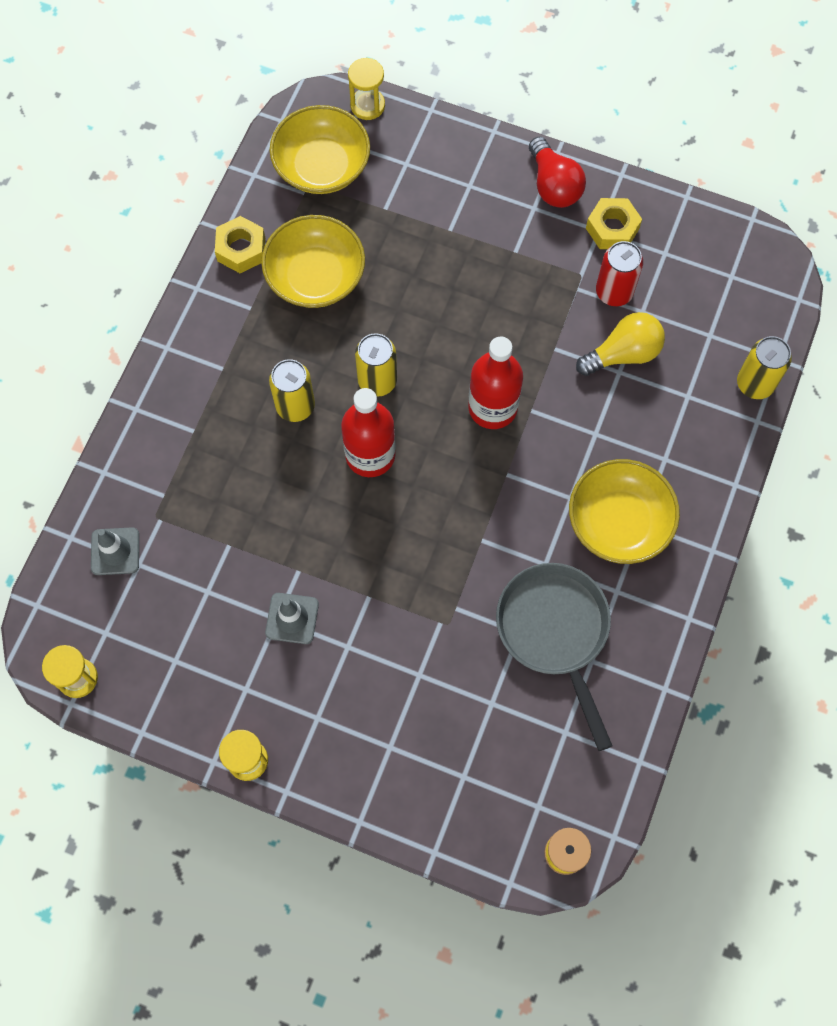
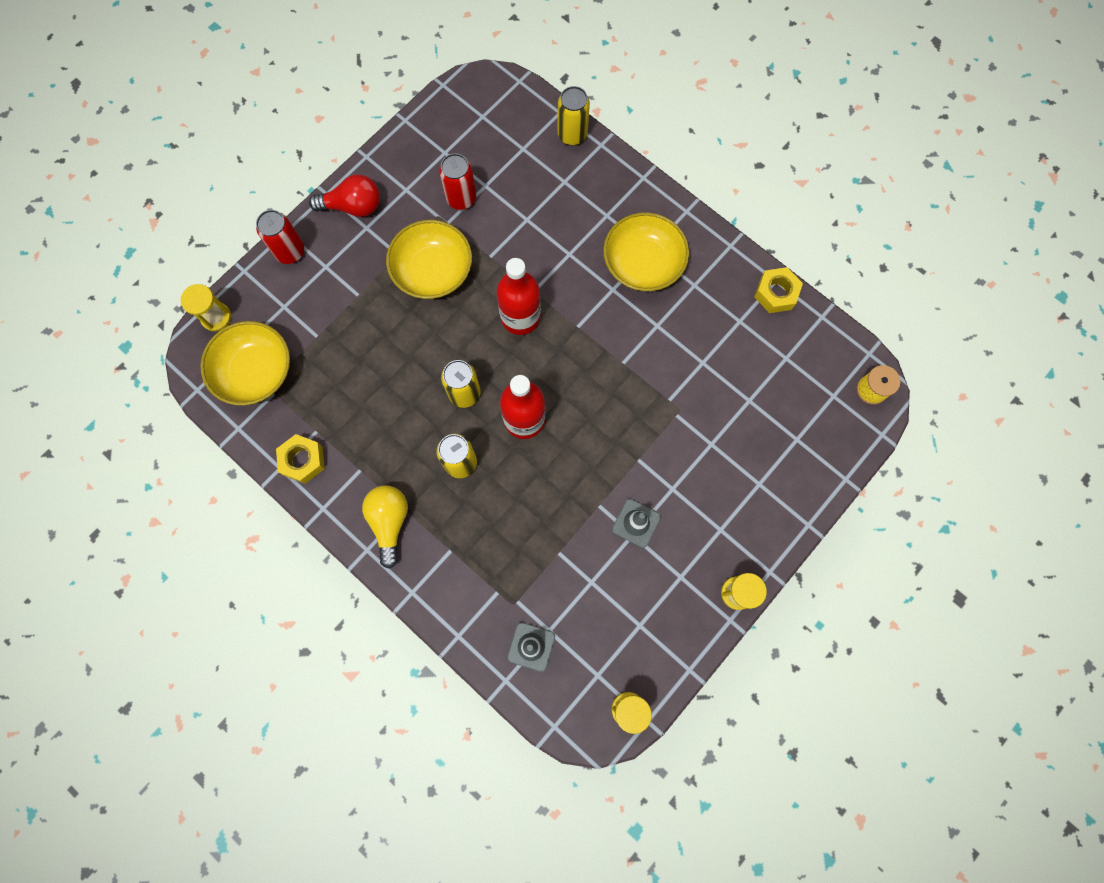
camera: 70 degrees left, 5 degrees up
(315, 276) = (353, 410): yellow bowl -> yellow bowl (433, 271)
(472, 145) = (290, 252): none -> red can
(555, 632) = (711, 337): grey pan -> none
(612, 228) = (408, 180): yellow nut -> yellow nut (776, 293)
(623, 354) = (513, 211): yellow light bulb -> yellow light bulb (389, 522)

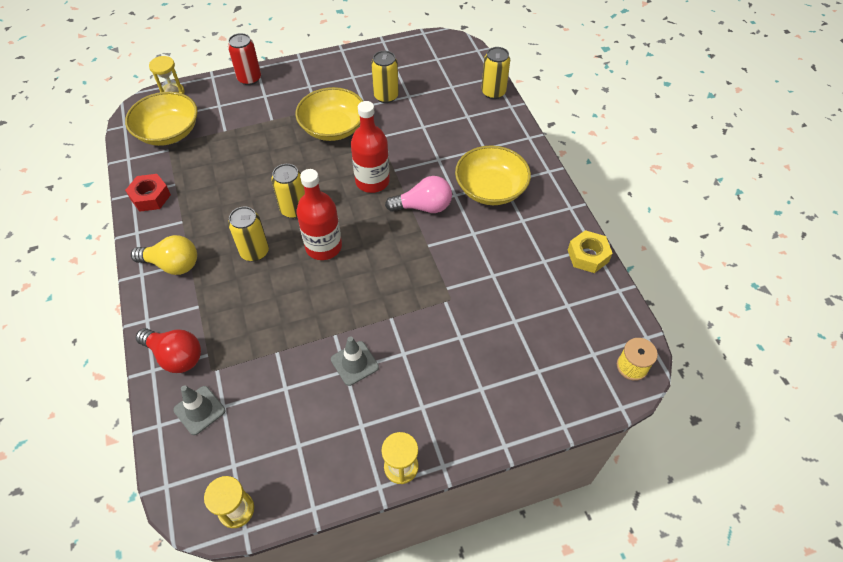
camera: 30 degrees right, 20 degrees down
(303, 460) = (150, 197): yellow nut -> red nut
(353, 206) = (310, 72): red light bulb -> red light bulb (175, 356)
(389, 522) = (172, 264): yellow light bulb -> yellow light bulb turned 75 degrees clockwise
(461, 198) = (386, 96): red can -> yellow can
(591, 320) = (423, 207): none -> pink light bulb

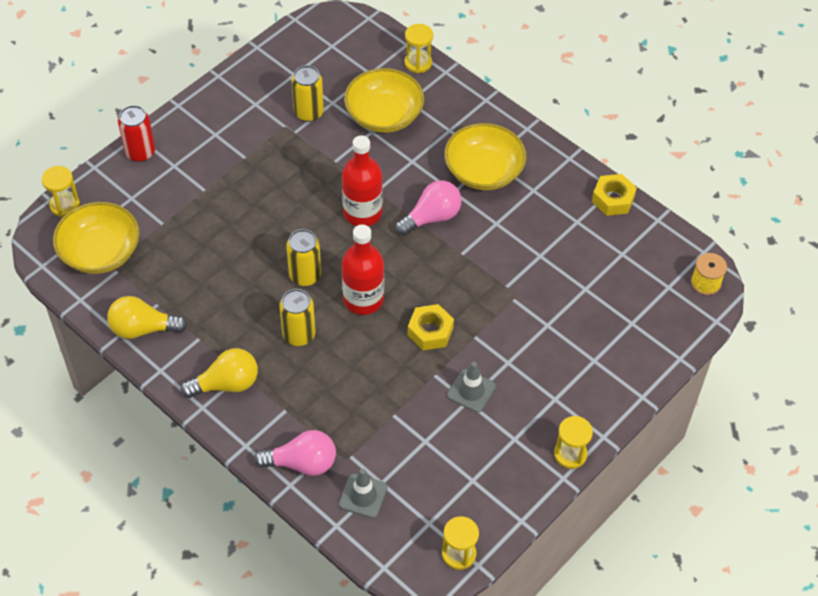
camera: 30 degrees left, 0 degrees up
(150, 197) = (143, 329): red nut -> yellow light bulb
(175, 356) = (302, 463): red light bulb -> pink light bulb
(333, 128) = (278, 172): yellow bowl -> yellow bowl (384, 115)
(357, 296) = (430, 331): none -> yellow nut
(493, 92) = (418, 63): yellow can -> yellow hourglass

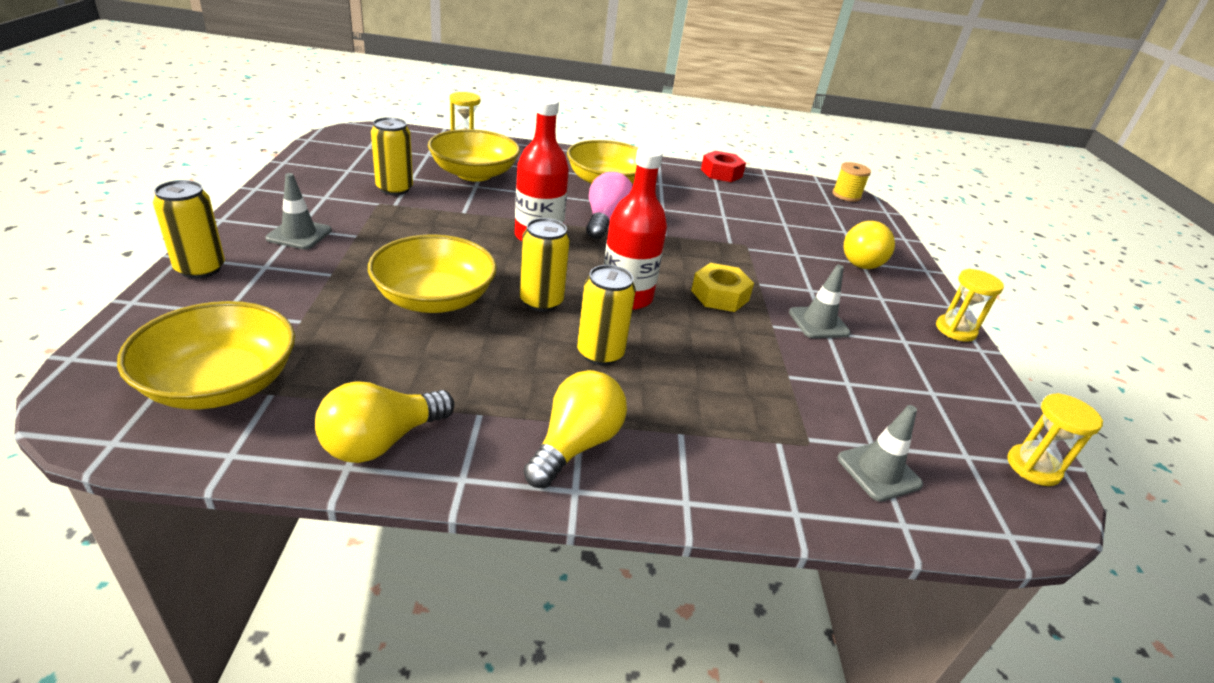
camera: 45 degrees left, 20 degrees down
(65, 205) = (106, 355): yellow hourglass -> none
(140, 152) = (200, 268): red can -> yellow can
(212, 141) = (299, 234): none -> grey traffic cone
(245, 241) = (434, 299): none -> yellow bowl
(302, 463) = (774, 479): pink light bulb -> none
(598, 360) = (864, 261): none -> yellow light bulb
(613, 199) = (721, 173): yellow nut -> red nut

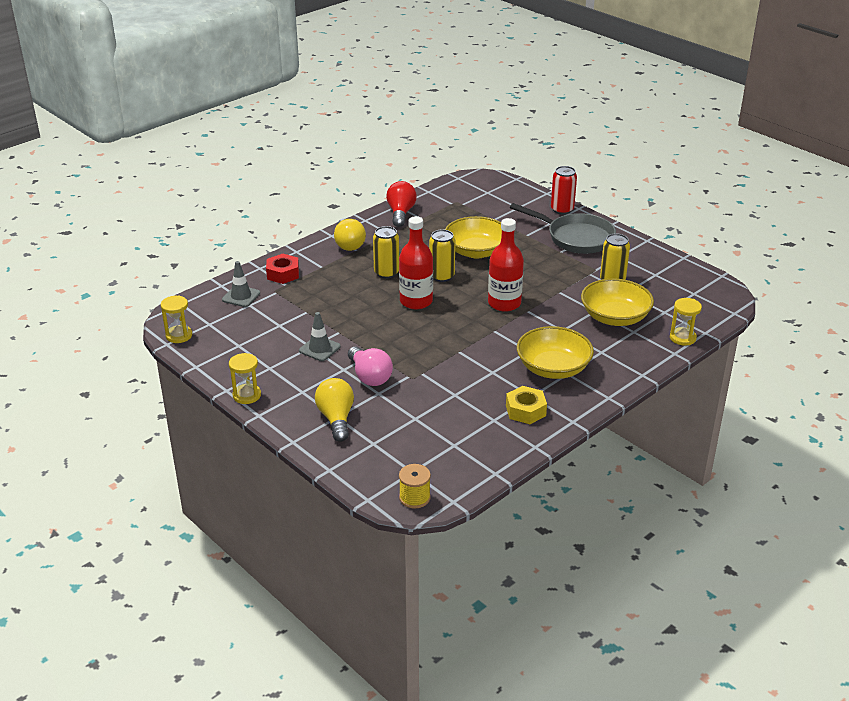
camera: 140 degrees right, 0 degrees up
(200, 268) = (562, 209): yellow can -> red can
(221, 383) = (469, 197): yellow bowl -> none
(299, 234) = (575, 238): grey traffic cone -> grey pan
(381, 441) = (401, 213): yellow light bulb -> red light bulb
(606, 221) = (499, 337): pink light bulb -> pink light bulb (369, 376)
(720, 295) = (380, 331): yellow nut -> yellow nut (525, 410)
(721, 173) = (521, 445): red nut -> red nut (283, 274)

